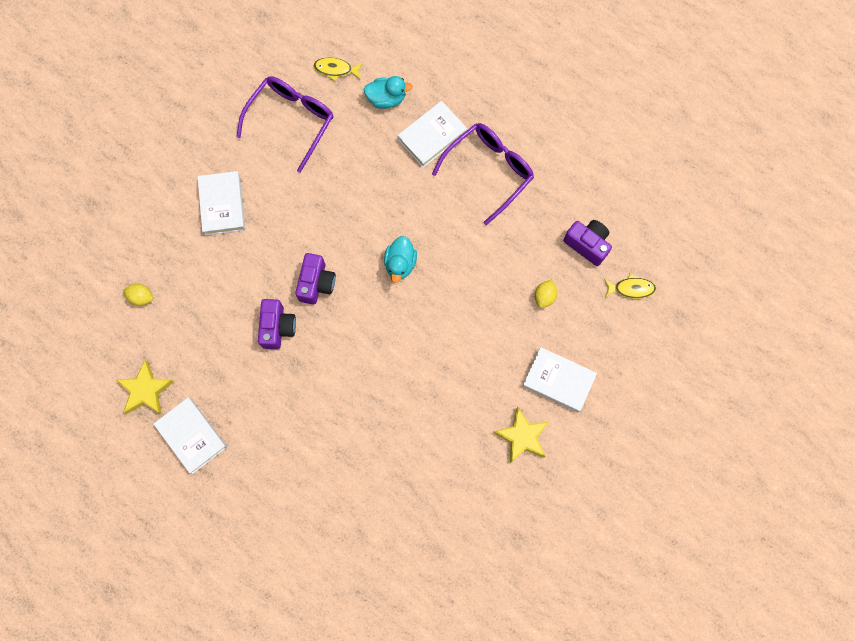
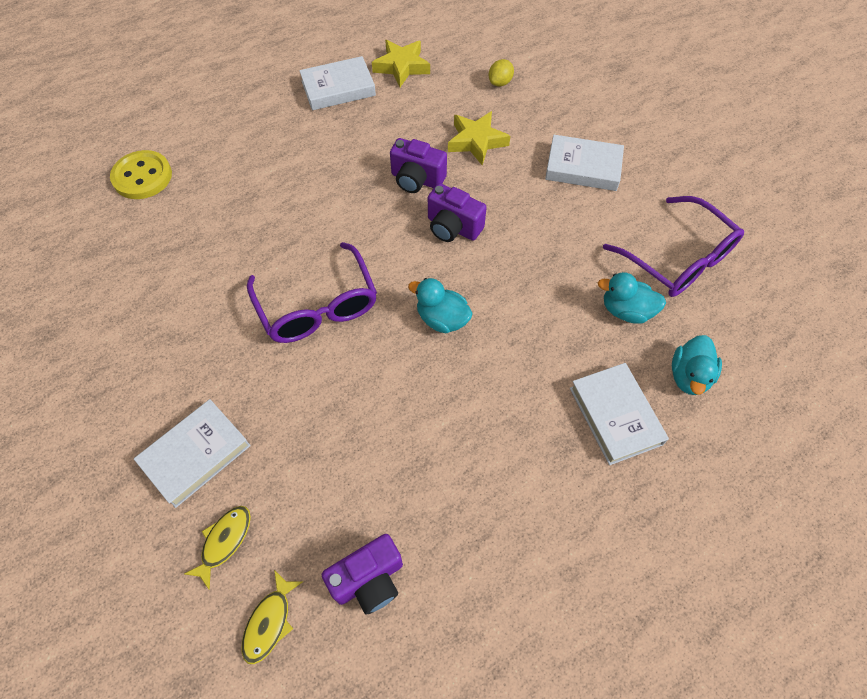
camera: 110 degrees right, 15 degrees down
(335, 69) = (747, 328): yellow fish -> yellow fish (224, 541)
(349, 146) = (626, 310): none -> turquoise duck
(350, 555) = (142, 177): none -> yellow button
(489, 170) = (538, 476): purple glasses -> purple glasses (318, 307)
(522, 436) = (154, 382): yellow star -> yellow star (476, 141)
(544, 296) = (318, 482): yellow lemon -> none

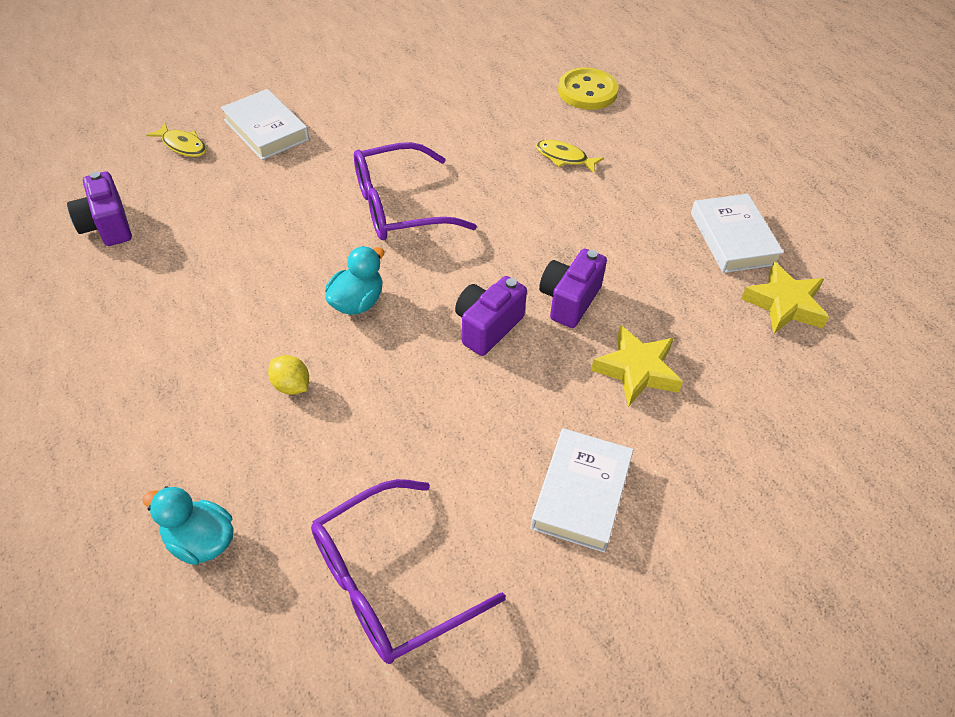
camera: 95 degrees right, 10 degrees down
(269, 622) = (105, 168): yellow fish -> yellow fish (564, 158)
(500, 82) = (763, 416): yellow lemon -> yellow lemon (291, 386)
(615, 416) = (180, 444): white book -> none
(626, 310) = (319, 491): turquoise duck -> none

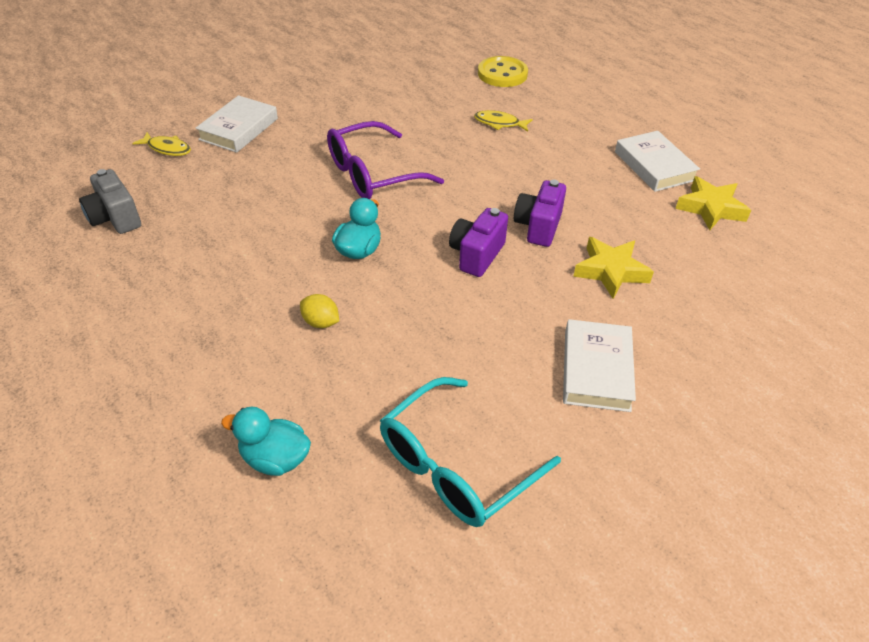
camera: 10 degrees left, 5 degrees down
(107, 226) = (115, 218): purple camera -> grey camera
(266, 130) = (239, 129): white book -> white book turned 75 degrees clockwise
(388, 583) = (455, 466): purple glasses -> turquoise glasses

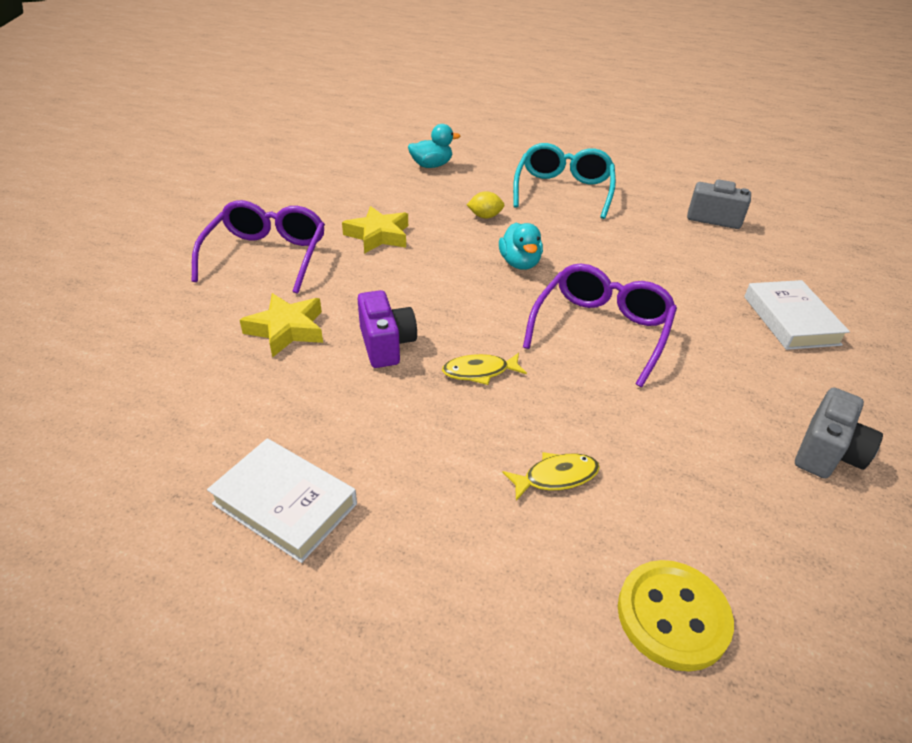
camera: 145 degrees right, 5 degrees down
(167, 149) = (797, 275): yellow fish -> yellow fish (479, 371)
(350, 81) = (826, 453): none -> grey camera
(455, 466) = (333, 190): turquoise glasses -> turquoise glasses (563, 190)
(476, 255) = (422, 296): purple camera -> none
(596, 370) = (267, 255): white book -> purple glasses
(710, 208) = (183, 460): yellow star -> yellow star (378, 235)

